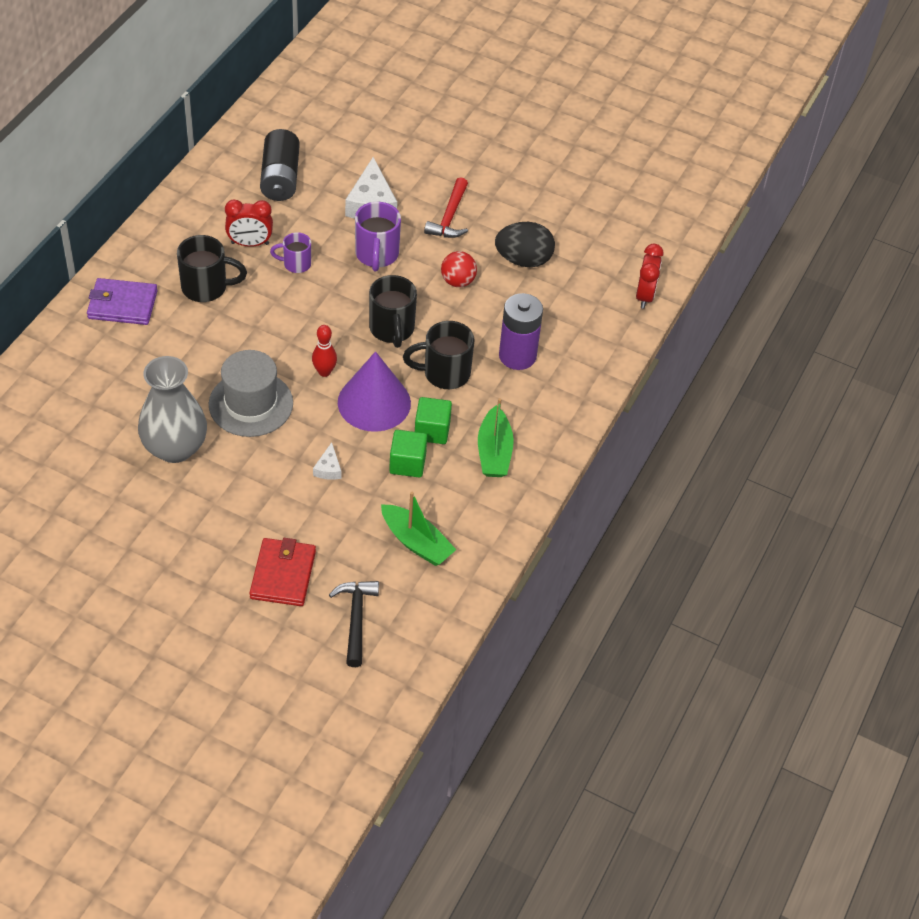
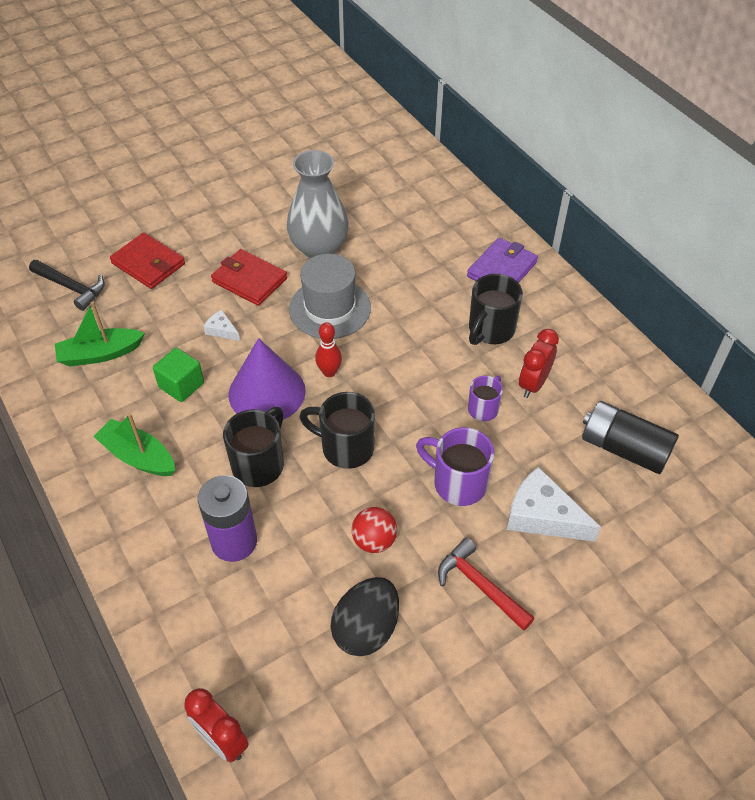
camera: 125 degrees right, 0 degrees up
(253, 480) = (249, 280): none -> red wallet
(432, 430) = (201, 420): green cube -> none

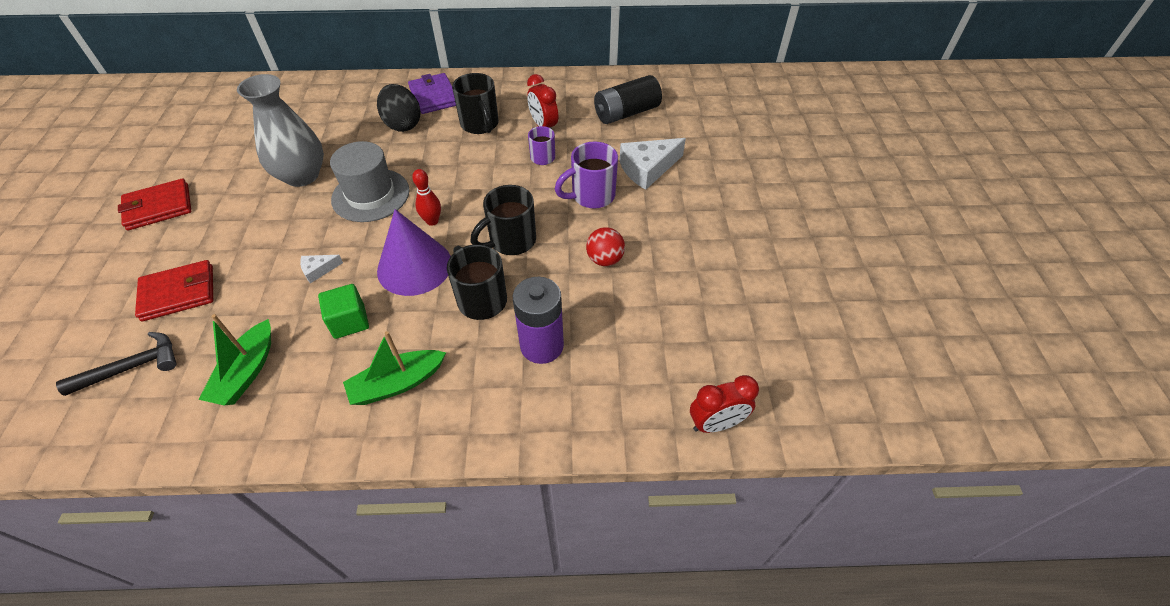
camera: 60 degrees left, 0 degrees up
(249, 280) = (284, 230): red wallet -> red wallet (158, 207)
(366, 629) = (674, 294): black egg -> black egg (403, 124)
(479, 585) = (678, 221): red hammer -> none

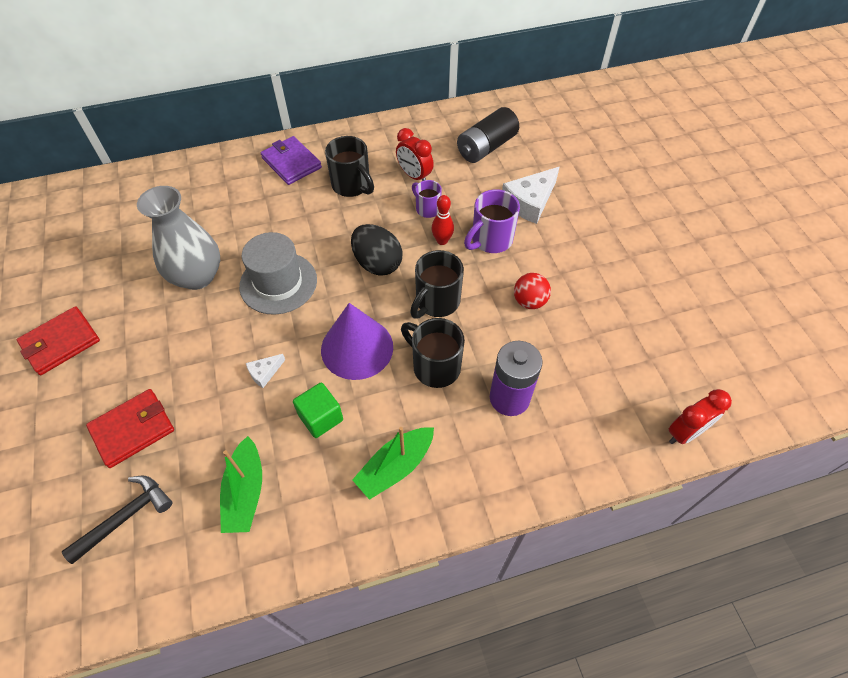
camera: 15 degrees left, 5 degrees up
(403, 124) = (274, 200): black egg -> black egg (377, 263)
(432, 221) = (352, 297): red bowling pin -> red bowling pin (442, 241)

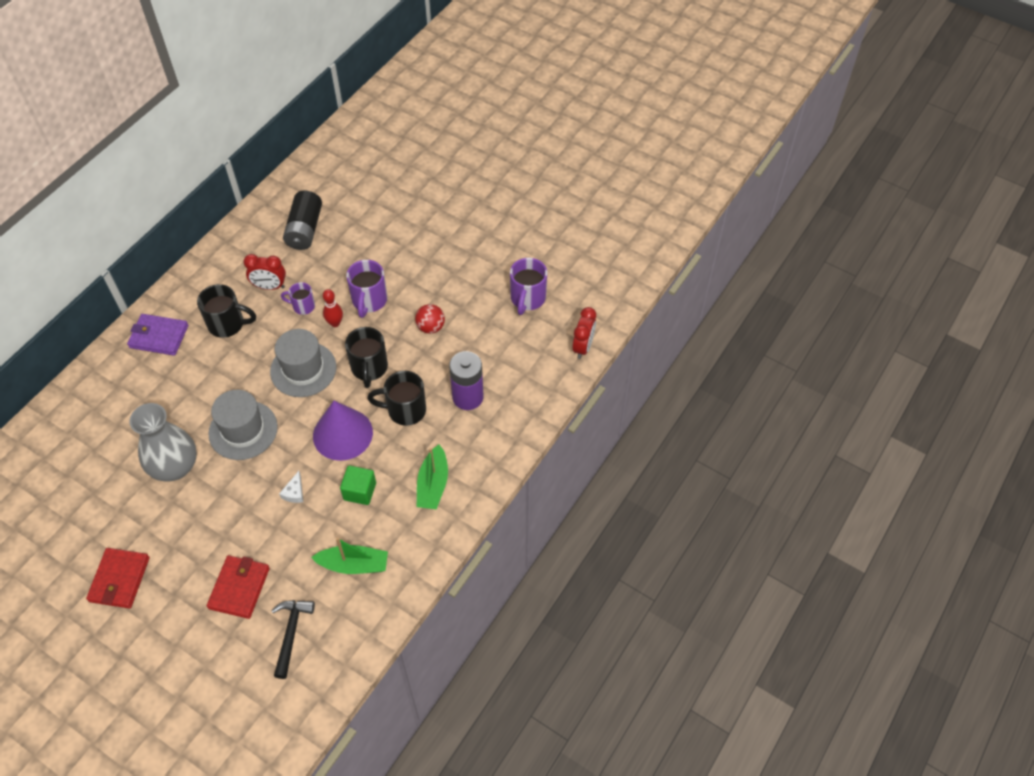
camera: 40 degrees left, 0 degrees up
(245, 492) = (354, 565): green boat -> green boat turned 45 degrees counterclockwise
(377, 263) = (303, 369): black egg -> grey hat
(530, 202) = (373, 254): white cheese -> none
(657, 338) = (527, 299): none -> purple mug

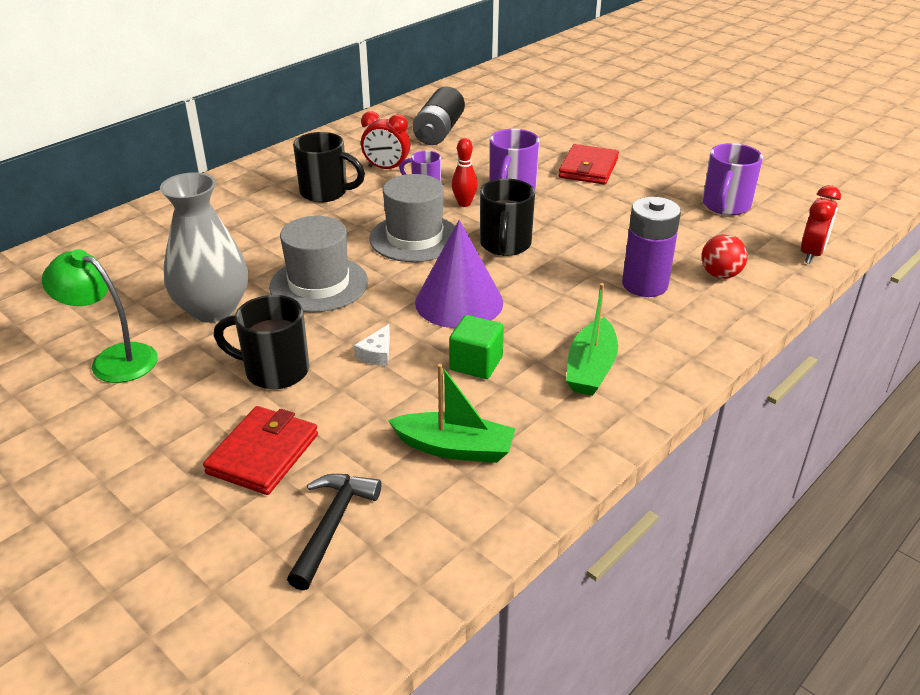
camera: 10 degrees right, 20 degrees down
(119, 579) = (83, 420): red wallet -> red wallet (588, 168)
(121, 524) = (113, 359): none -> green lamp
(159, 336) = (236, 195): purple wallet -> none
(405, 410) = (552, 288): black mug -> black mug (274, 371)
(430, 327) = (592, 218): red ball -> red ball (720, 275)

